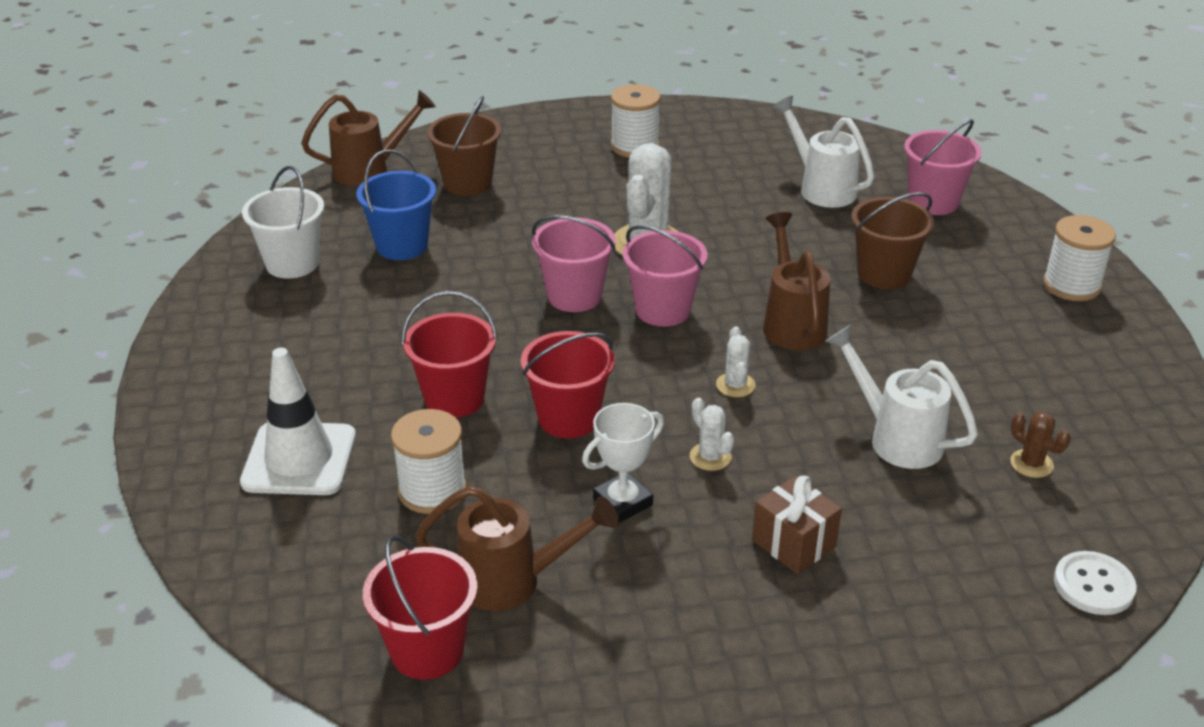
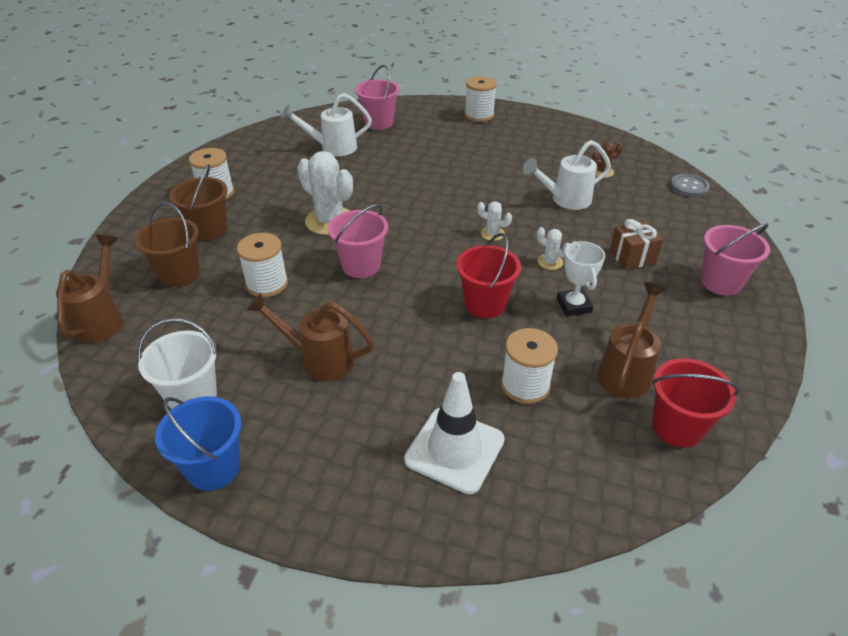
camera: 65 degrees left, 5 degrees up
(402, 246) = (228, 328): blue bucket -> blue bucket (213, 468)
(454, 398) = (433, 349): red bucket -> none
(491, 243) = (267, 284): none -> white spool
(663, 310) = (403, 236): pink bucket -> pink bucket (720, 282)
(710, 457) = (550, 262): white cactus -> white cactus turned 45 degrees clockwise
(791, 322) = (449, 198): brown watering can -> brown watering can (319, 359)
(884, 274) = (429, 157): brown bucket -> brown bucket (208, 230)
(1093, 585) = (689, 187): white button -> grey button

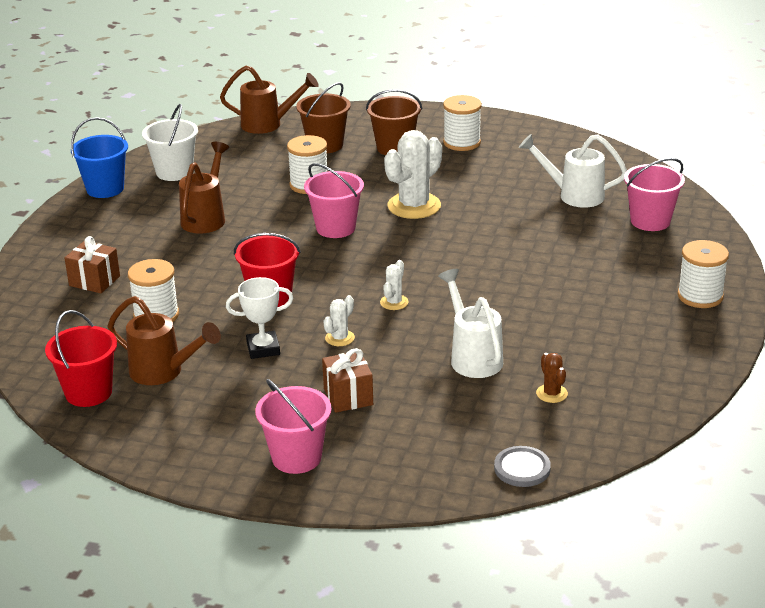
camera: 90 degrees right, 10 degrees down
(332, 148) = (573, 195): white watering can -> white watering can turned 60 degrees counterclockwise
(454, 450) = (94, 281): white traffic cone -> brown gift

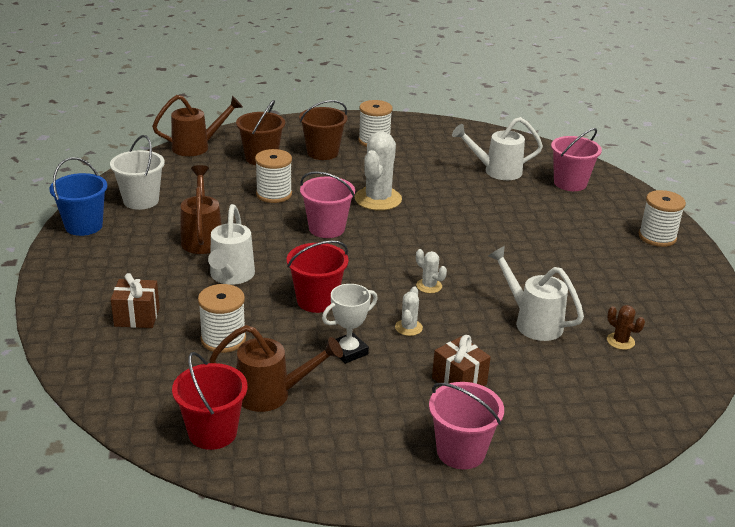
camera: 25 degrees left, 0 degrees up
(205, 259) = (230, 277): none -> white watering can
(394, 302) = (429, 286): white cactus -> white cactus turned 45 degrees counterclockwise
(522, 468) = (654, 414): grey button -> none

